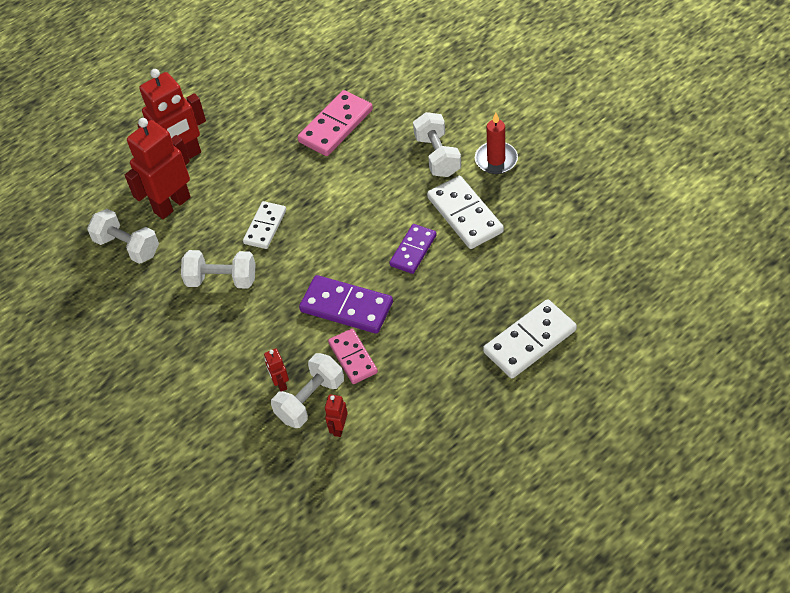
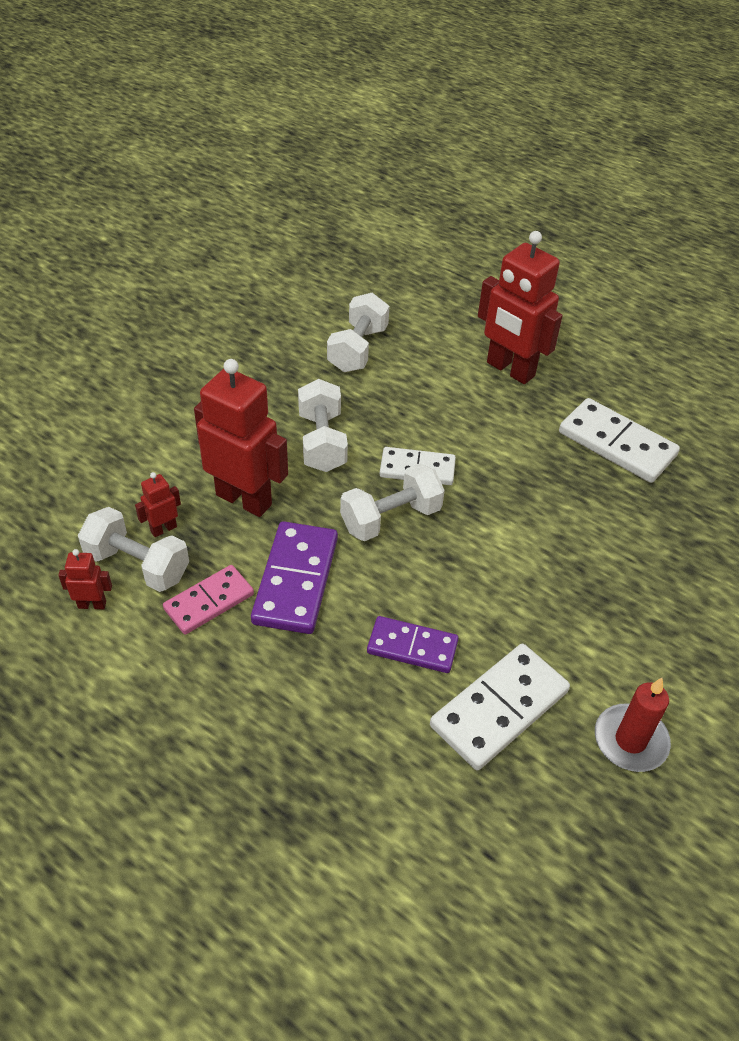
camera: 70 degrees right, 5 degrees down
(172, 204) = (431, 374): red robot -> red robot (244, 499)
(336, 126) = (622, 515): pink domino -> none
(437, 156) = (609, 653): white dumbbell -> white dumbbell (390, 518)
(530, 341) = (257, 842): white domino -> white domino (616, 444)

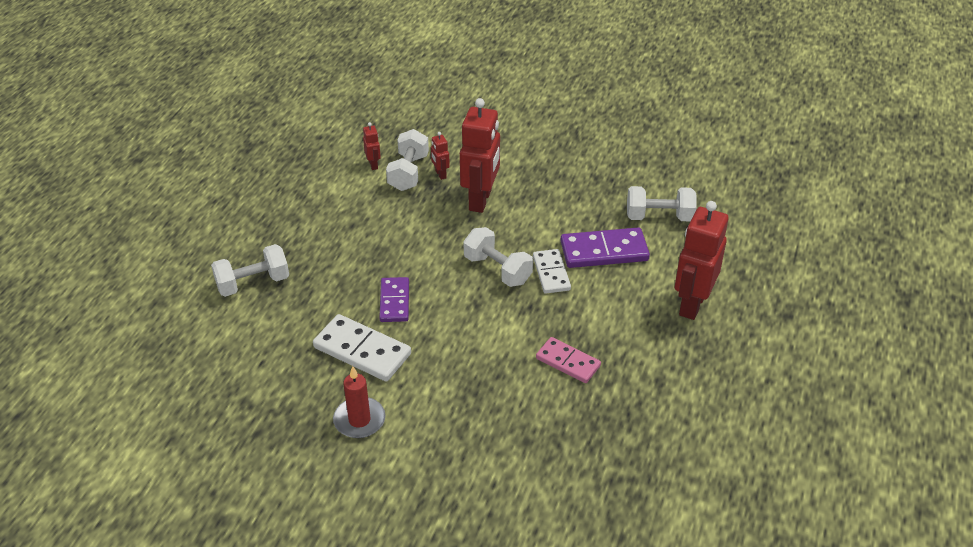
camera: 75 degrees right, 5 degrees down
(163, 529) = (440, 174): red robot -> red robot turned 150 degrees counterclockwise
(209, 602) = (393, 208): pink domino -> pink domino (568, 362)
(296, 580) = (425, 239): purple domino -> purple domino (604, 251)
(322, 442) = (551, 221): white dumbbell -> white dumbbell (253, 283)
(616, 444) = (642, 381): white domino -> none

